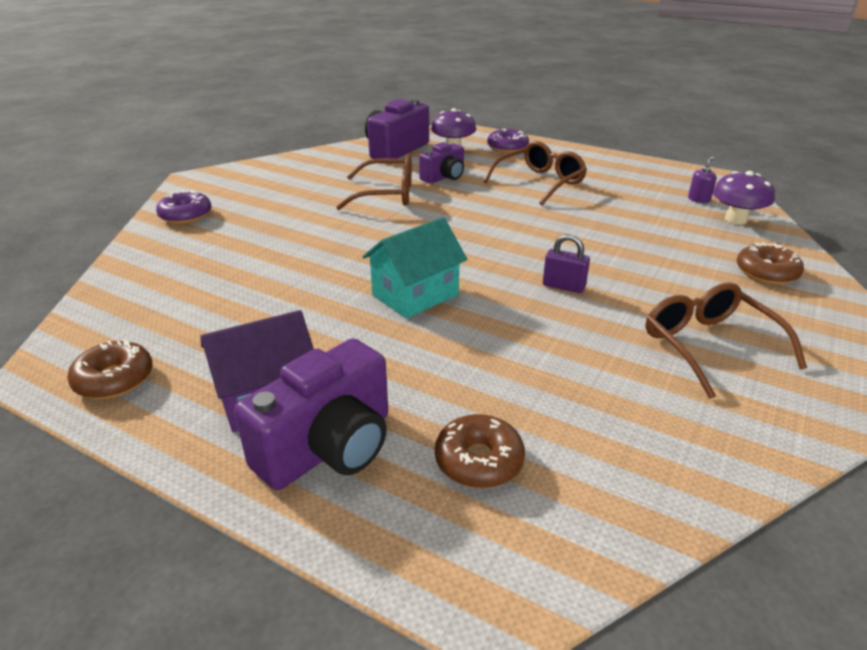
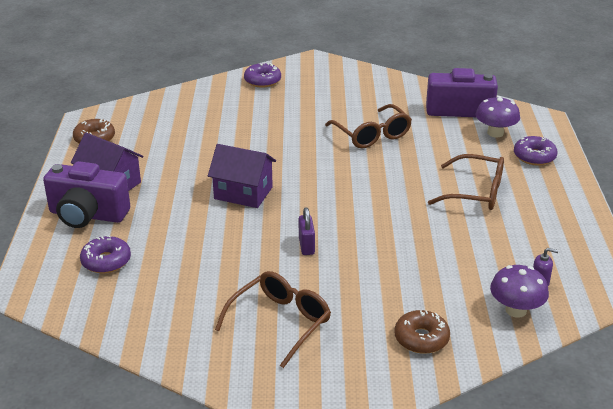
camera: 60 degrees right, 0 degrees up
(415, 295) = (243, 193): turquoise house -> purple house
(444, 177) = (432, 147): purple camera -> none
(479, 461) = (106, 261): brown donut -> purple donut

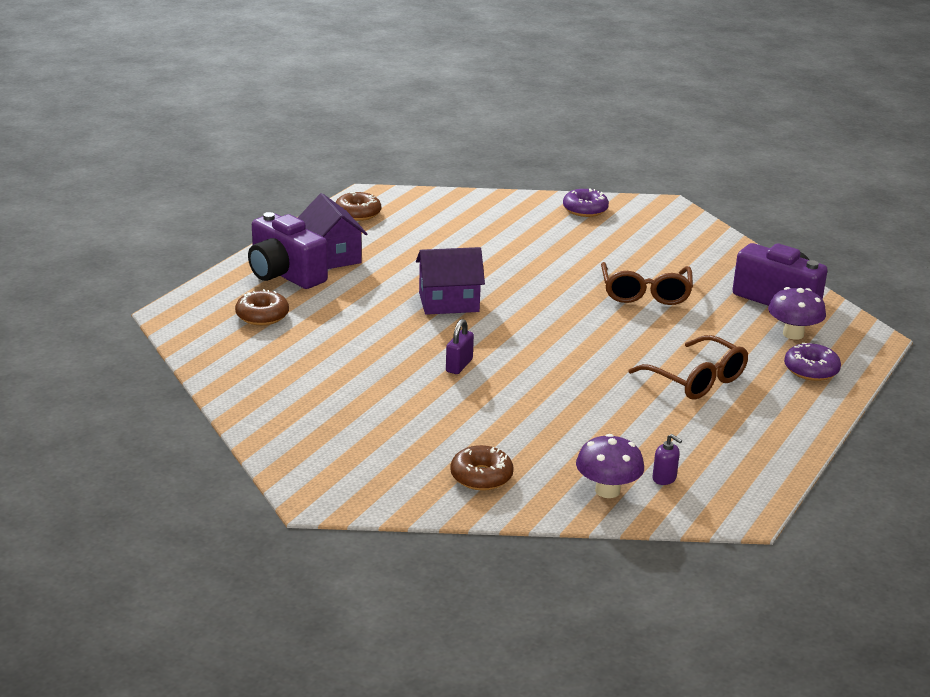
camera: 30 degrees right, 5 degrees down
(106, 261) = (262, 316): purple donut -> brown donut
(243, 193) = (448, 302): purple house -> purple house turned 60 degrees counterclockwise
(280, 322) = (363, 416): brown glasses -> none

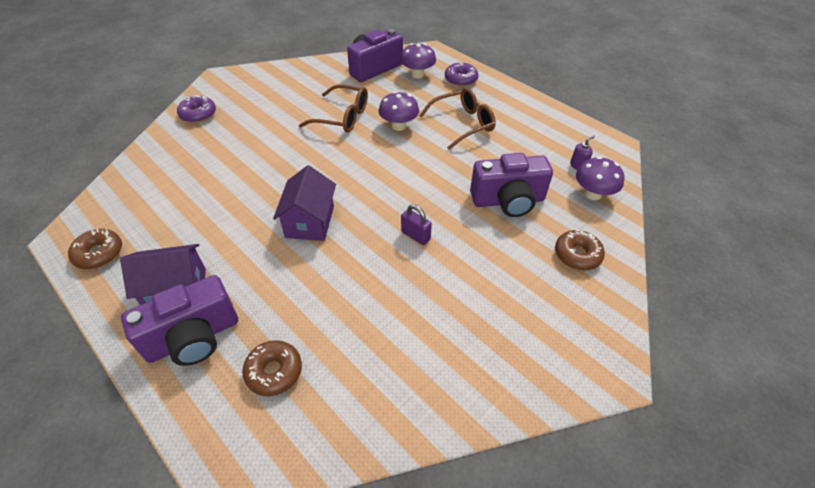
camera: 75 degrees left, 20 degrees up
(553, 423) = (508, 201): none -> purple camera
(656, 333) = (398, 126): none -> purple mushroom

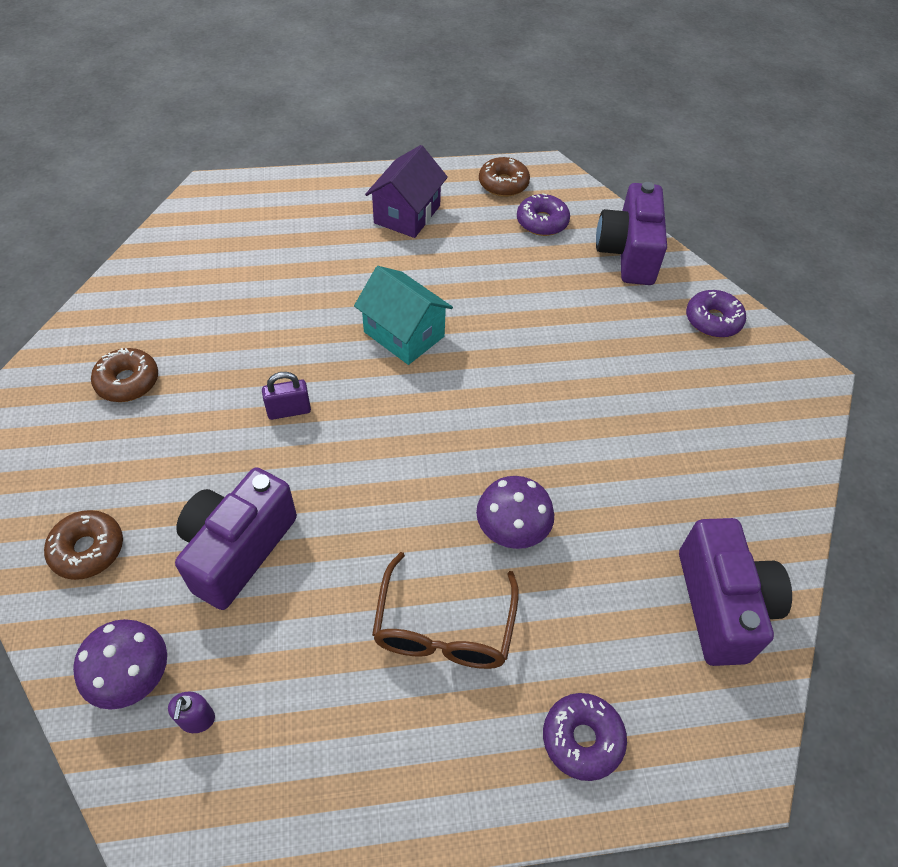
camera: 125 degrees right, 5 degrees up
(141, 212) = (542, 222): none -> purple donut
(193, 338) = (342, 208): purple camera -> purple camera (628, 253)
(274, 371) = (257, 237): brown donut -> brown donut (128, 381)
(310, 222) = (404, 334): purple house -> turquoise house
(342, 117) = (590, 471): brown glasses -> none
(417, 74) = (652, 669): purple mushroom -> none

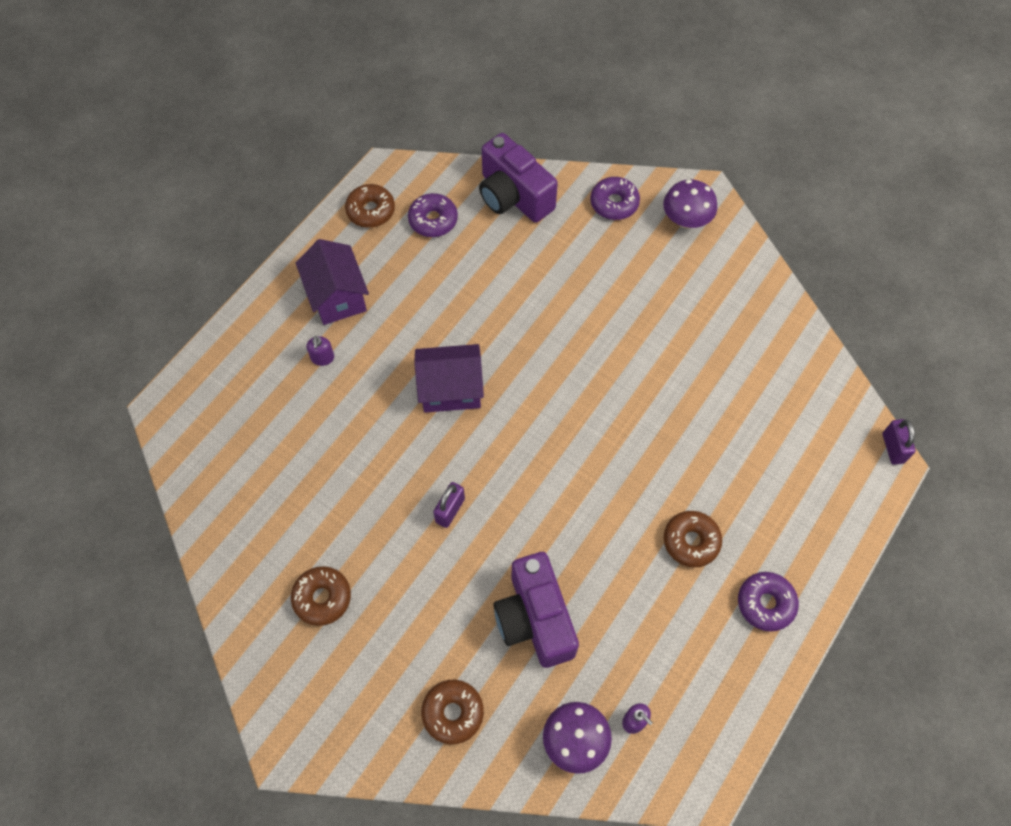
camera: 45 degrees left, 10 degrees up
(344, 241) = (322, 358): none -> purple soap dispenser
(404, 334) = (450, 389): turquoise house -> purple house
(444, 628) = (691, 541): brown glasses -> brown donut
(511, 530) = (659, 451): purple mushroom -> purple mushroom (686, 220)
(582, 739) = (812, 524): purple donut -> purple donut (765, 603)
(721, 605) = (799, 386): purple camera -> none
(764, 761) = (892, 448): none -> purple padlock

